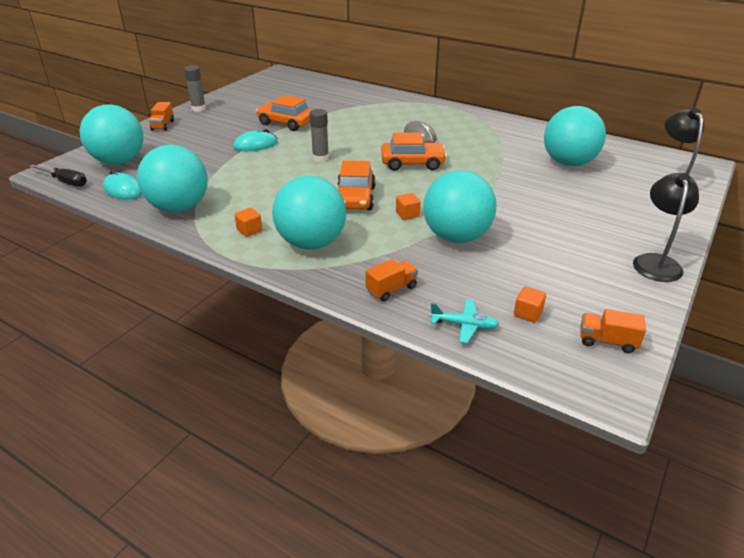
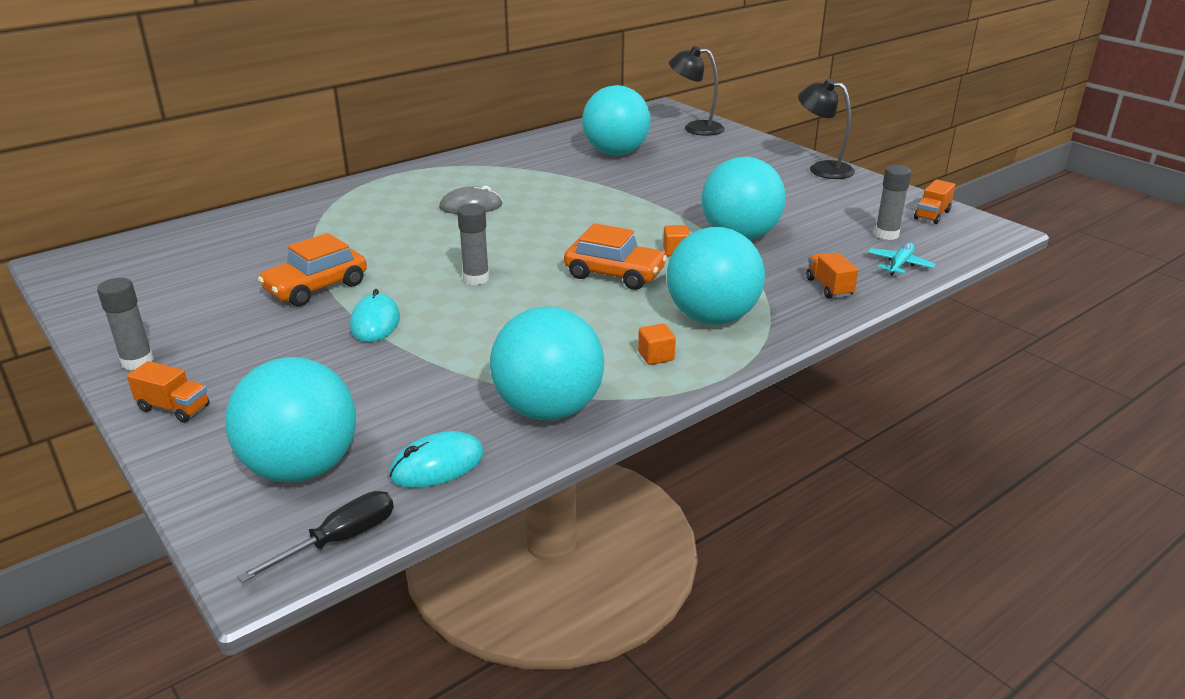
camera: 70 degrees left, 5 degrees down
(412, 163) = (547, 225): orange car -> none
(528, 313) = (886, 234): orange cube -> grey glue stick

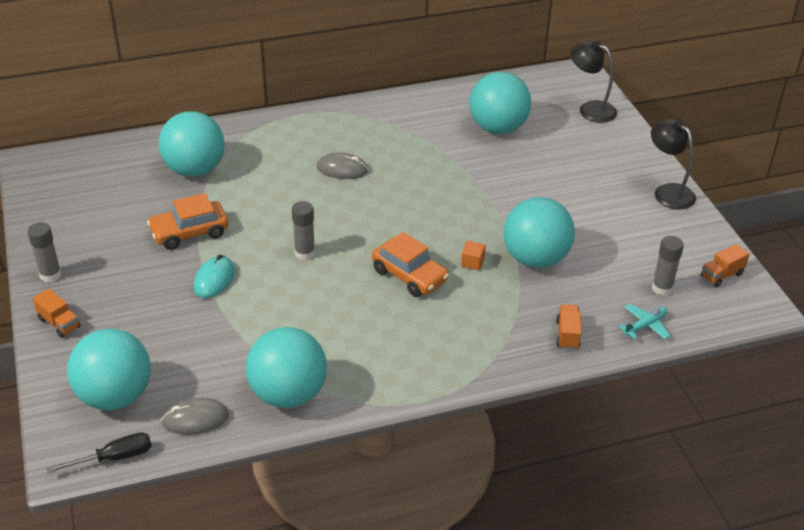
camera: 20 degrees right, 10 degrees up
(437, 465) = (195, 419): turquoise mouse -> grey mouse
(656, 356) = (389, 367): orange cube -> none
(712, 317) = (454, 341): turquoise ball -> turquoise ball (195, 170)

